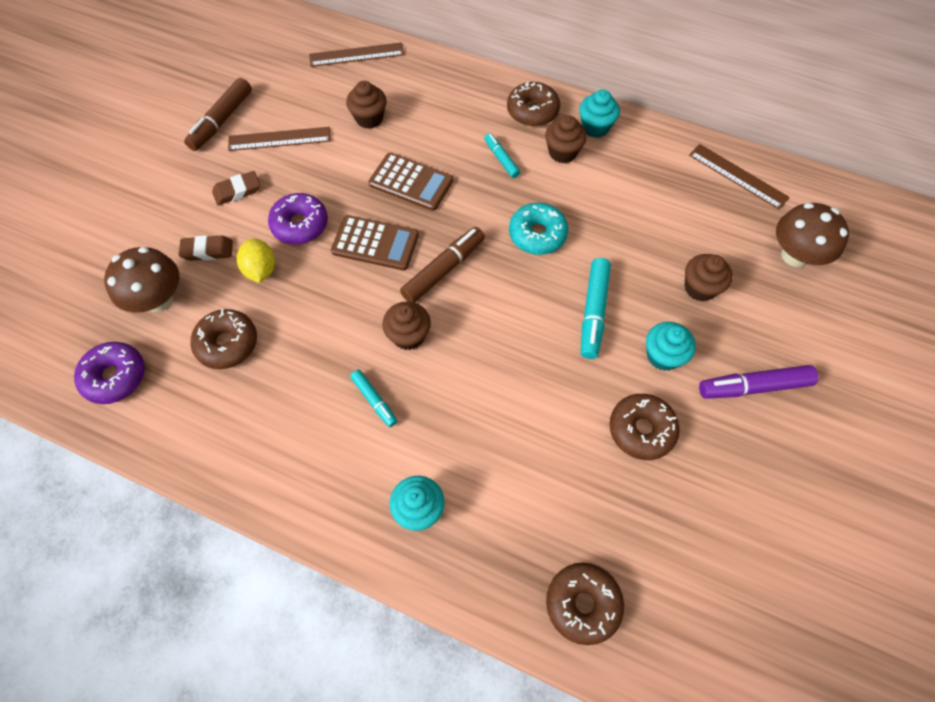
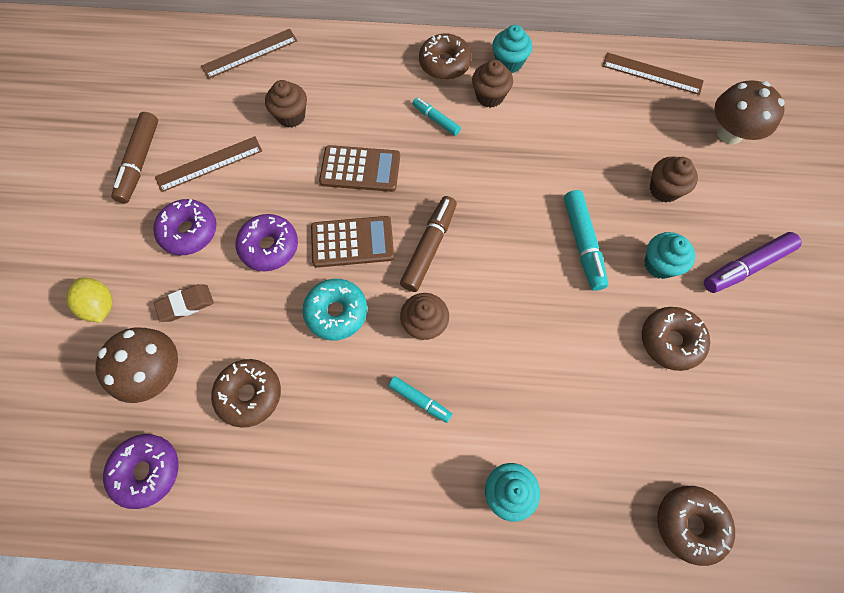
camera: 20 degrees left, 5 degrees up
(237, 191) = (189, 232): brown eraser -> purple donut
(261, 270) = (250, 306): yellow lemon -> yellow lemon (100, 306)
(537, 234) = (501, 184): turquoise donut -> turquoise donut (336, 312)

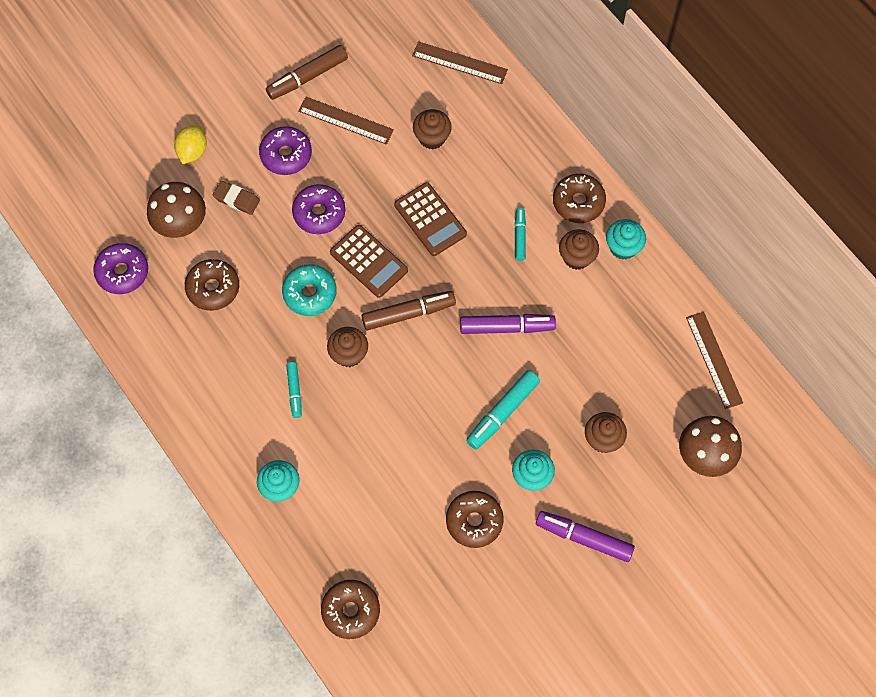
camera: 50 degrees right, 0 degrees up
(507, 185) = (506, 327): none -> purple marker

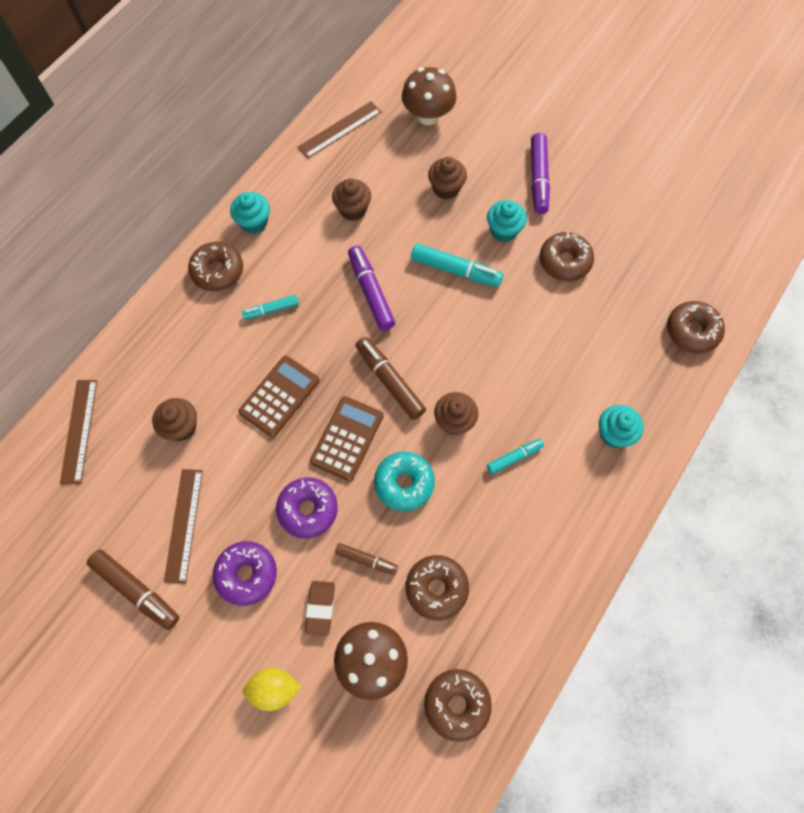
camera: 110 degrees left, 0 degrees up
(122, 272) = (457, 704): purple donut -> brown donut
(259, 244) = (366, 560): none -> brown marker
(577, 257) = (277, 256): brown cupcake -> brown cupcake (353, 209)

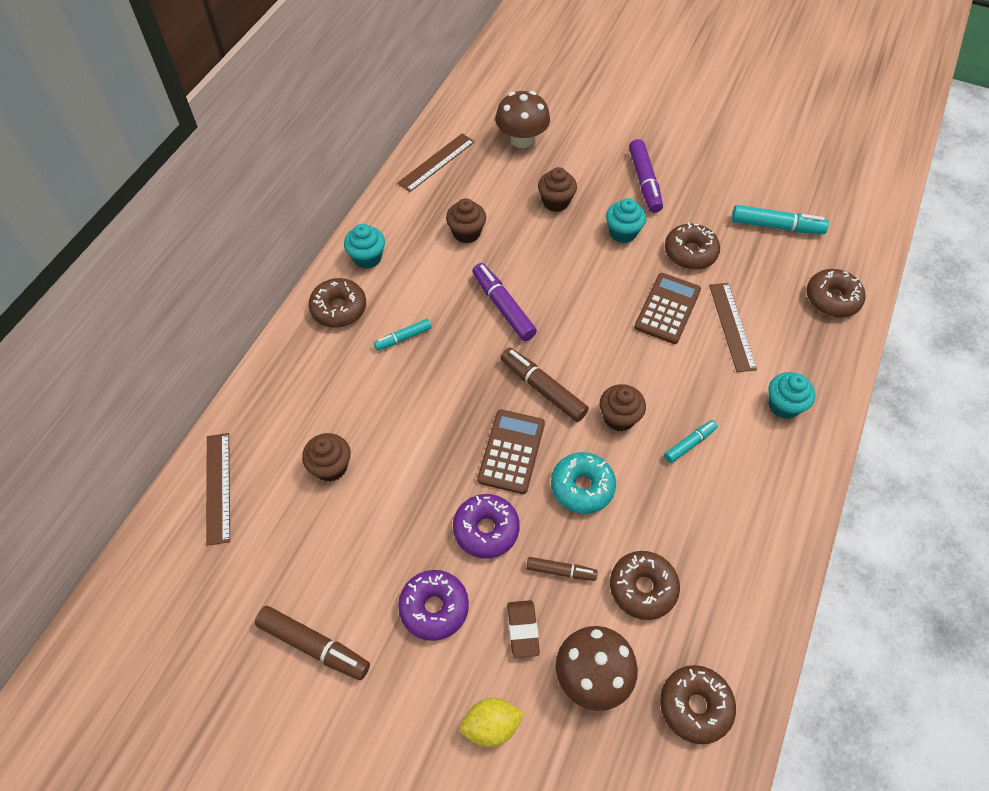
camera: 10 degrees left, 10 degrees down
(184, 525) = (353, 567): brown ruler -> brown ruler (732, 326)
(279, 396) = (430, 420): brown calculator -> brown calculator (667, 309)
(455, 270) = (584, 275): turquoise marker -> turquoise marker (776, 226)

